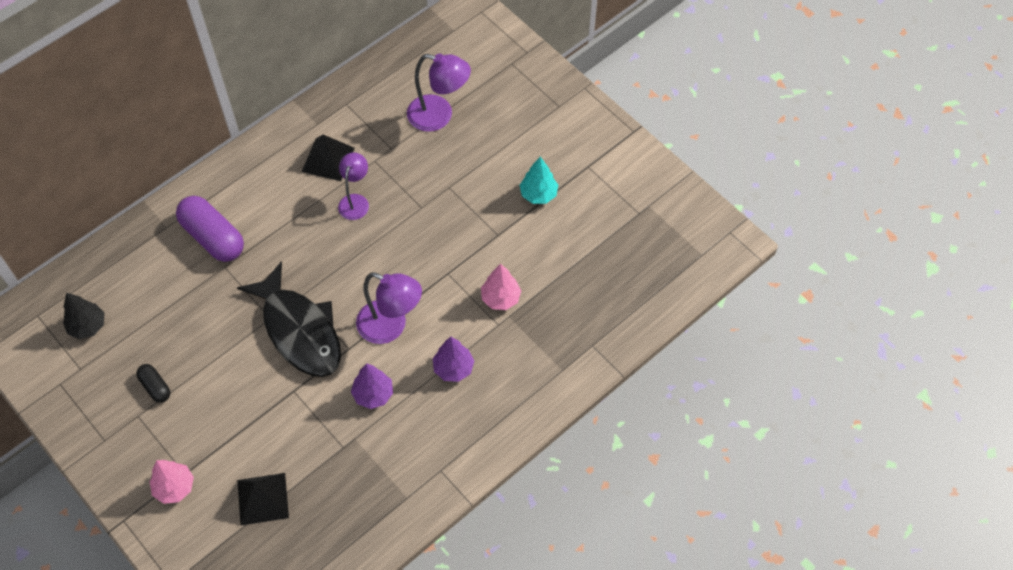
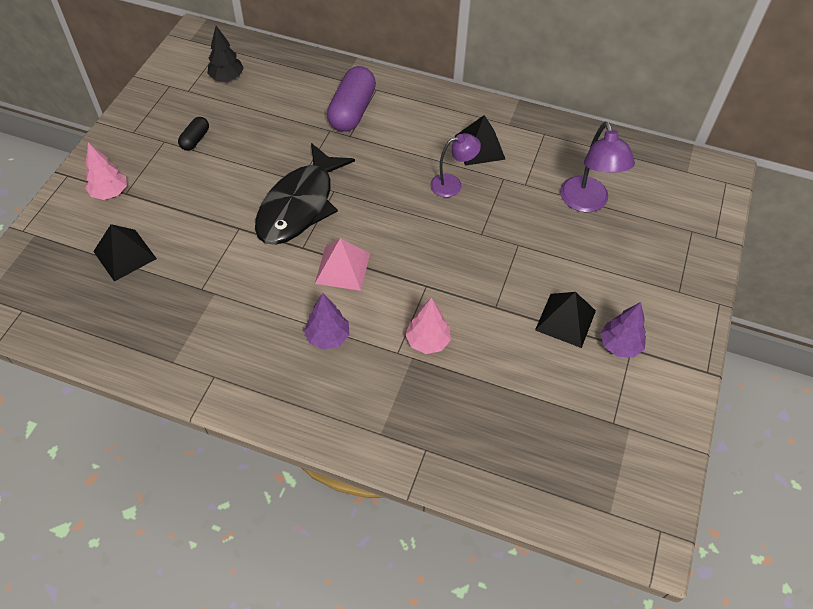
camera: 60 degrees right, 5 degrees down
(373, 394) = (266, 287): purple tree -> purple tree (619, 345)
(391, 327) = (342, 268): purple lamp -> pink pyramid
(538, 194) = (565, 320): turquoise tree -> black pyramid

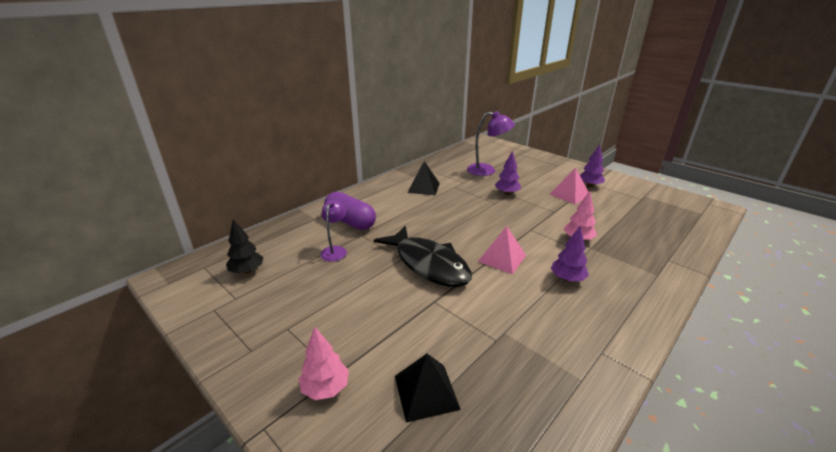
camera: 65 degrees left, 25 degrees down
(195, 139) = (305, 306): black capsule -> none
(452, 184) = (448, 202): purple lamp -> purple lamp (335, 250)
(520, 242) = (506, 193): none -> purple tree
(565, 320) = (569, 194): black pyramid -> pink pyramid

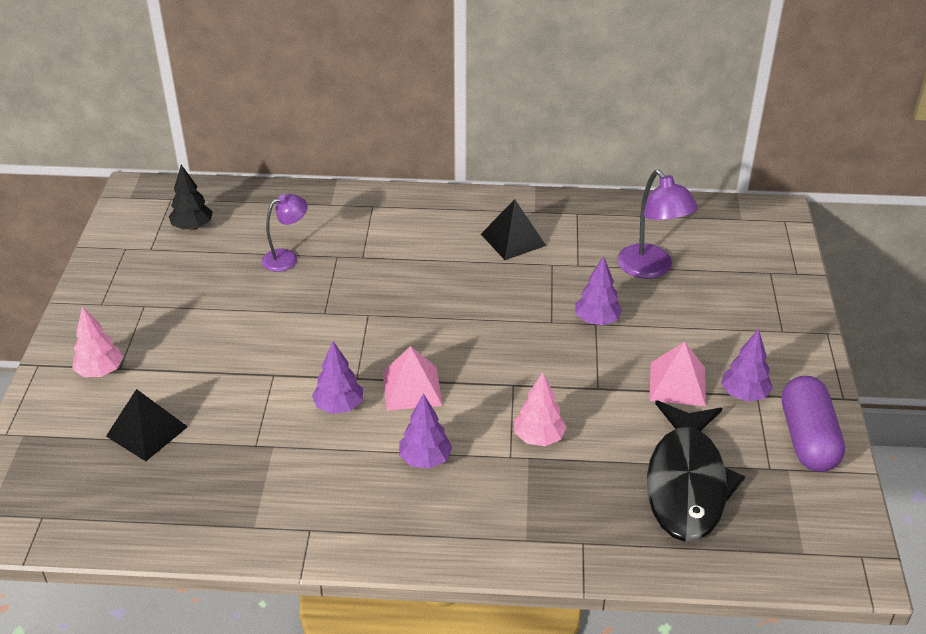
camera: 50 degrees right, 10 degrees up
(350, 221) = (354, 232): purple capsule -> purple capsule (808, 439)
(428, 264) = (335, 337): black fish -> black fish (687, 483)
(492, 289) = (339, 406): none -> purple tree

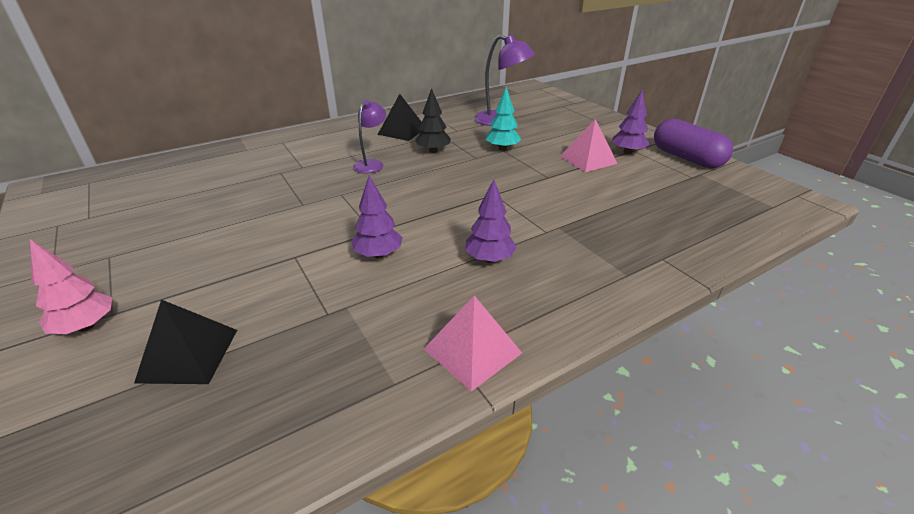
camera: 35 degrees left, 5 degrees down
(192, 227) = (125, 192): black tree -> black tree (433, 151)
(287, 258) = (236, 185): purple lamp -> purple lamp (372, 164)
(412, 388) = (425, 221): pink pyramid -> pink pyramid (472, 350)
(538, 438) = (549, 214): pink tree -> none
(597, 320) = (502, 149): purple tree -> turquoise tree
(687, 483) = (666, 200): black fish -> none

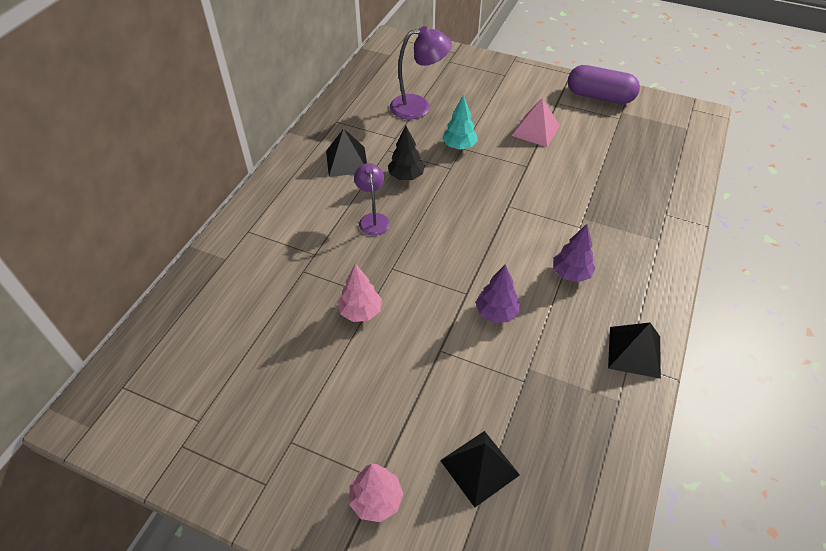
camera: 35 degrees left, 15 degrees up
(278, 208) = (360, 312): none -> pink tree
(472, 350) = (634, 352): pink pyramid -> black pyramid
(627, 152) = (555, 107): purple tree -> none

